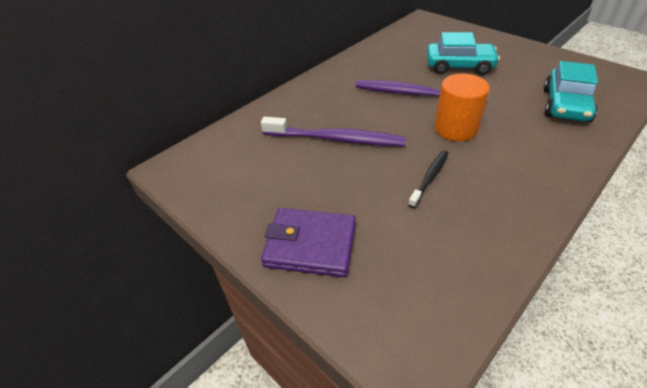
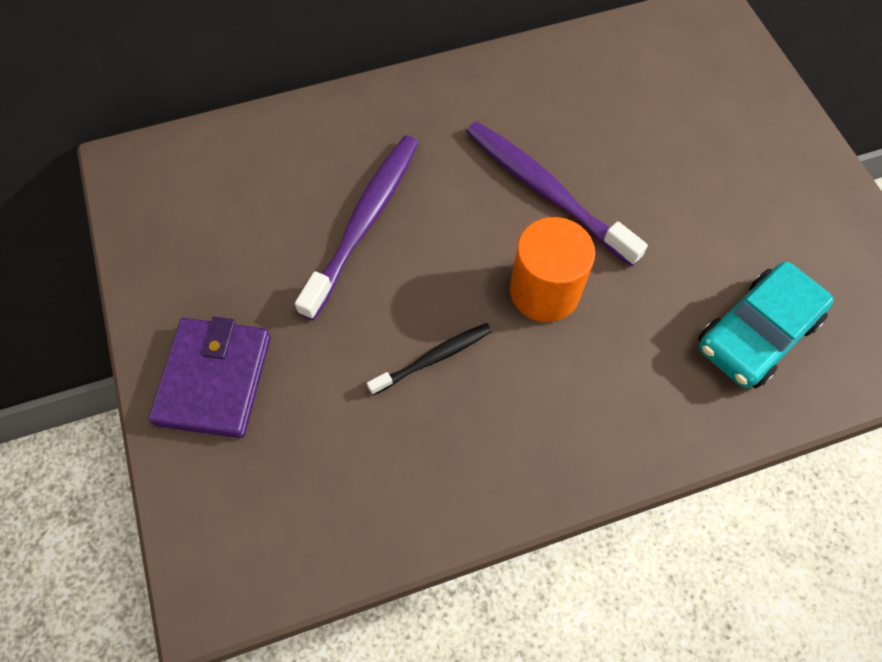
camera: 25 degrees right, 20 degrees up
(310, 245) = (214, 379): purple wallet -> purple wallet turned 60 degrees clockwise
(335, 139) = (364, 223): purple toothbrush -> purple toothbrush turned 105 degrees counterclockwise
(459, 66) = (669, 164): turquoise car -> none

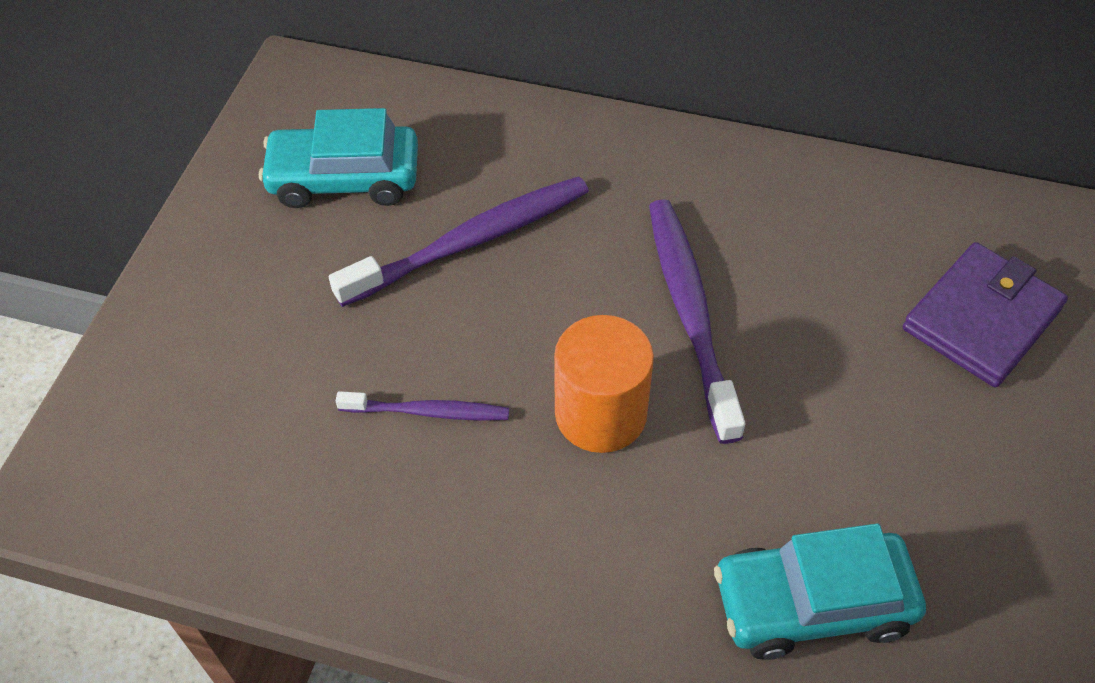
camera: 35 degrees right, 10 degrees down
(214, 379) = (210, 309): purple wallet -> purple wallet (981, 319)
(234, 225) = (344, 178): none -> turquoise car
(433, 358) = (427, 412): black toothbrush -> purple toothbrush

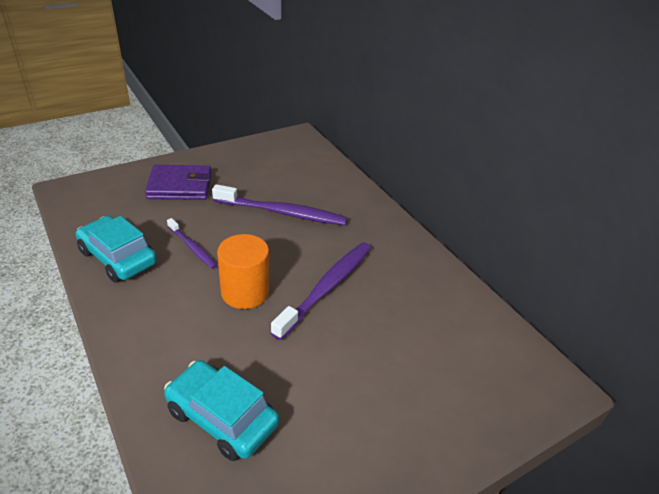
camera: 40 degrees right, 15 degrees down
(344, 178) = (270, 170): turquoise car -> turquoise car (118, 257)
(981, 319) = (454, 385): purple wallet -> purple wallet (180, 186)

